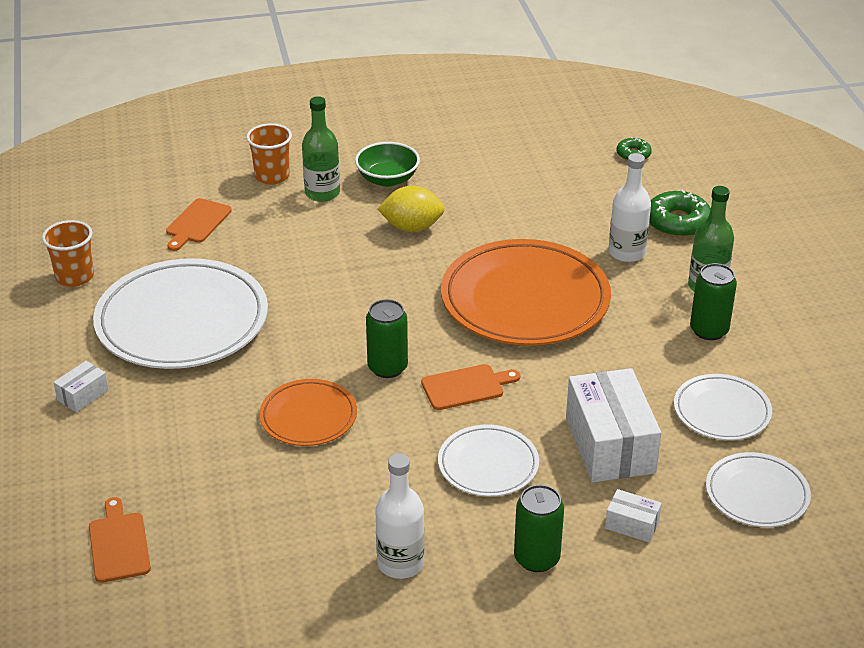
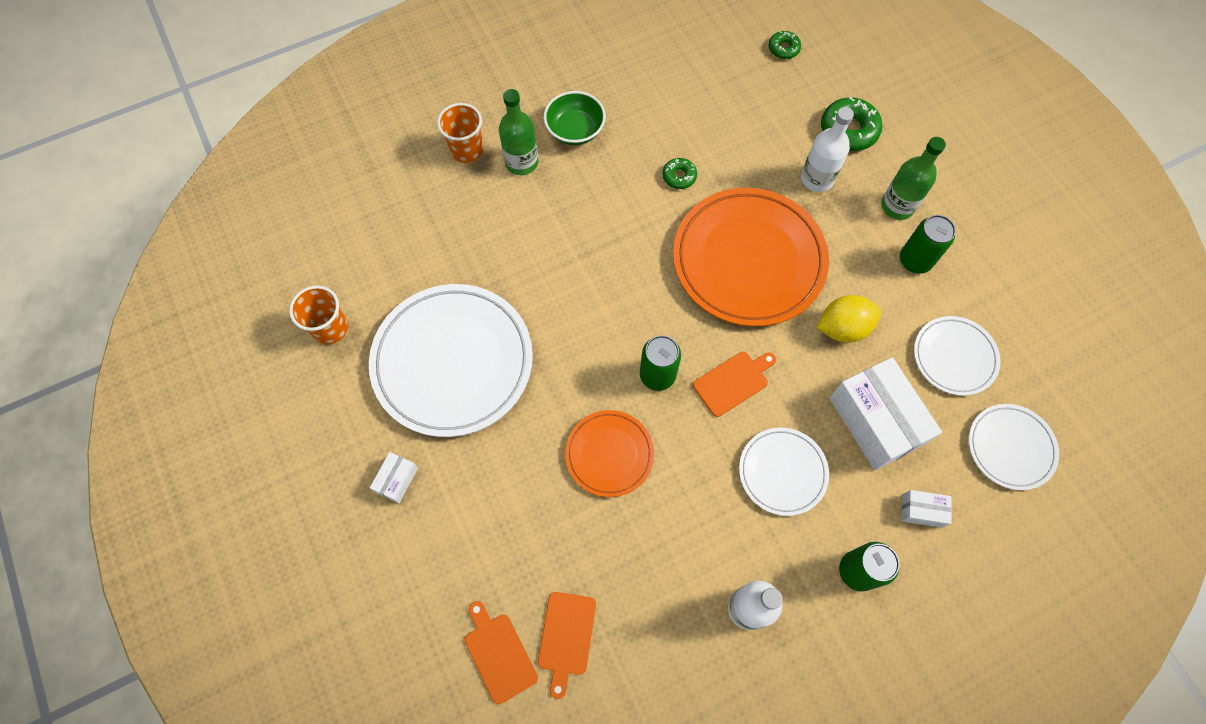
camera: 15 degrees left, 30 degrees up
(197, 223) = (419, 229): orange cutting board -> orange cutting board (566, 637)
(412, 227) = (618, 190): yellow lemon -> yellow lemon (842, 328)
(479, 228) = (679, 176): none -> green donut

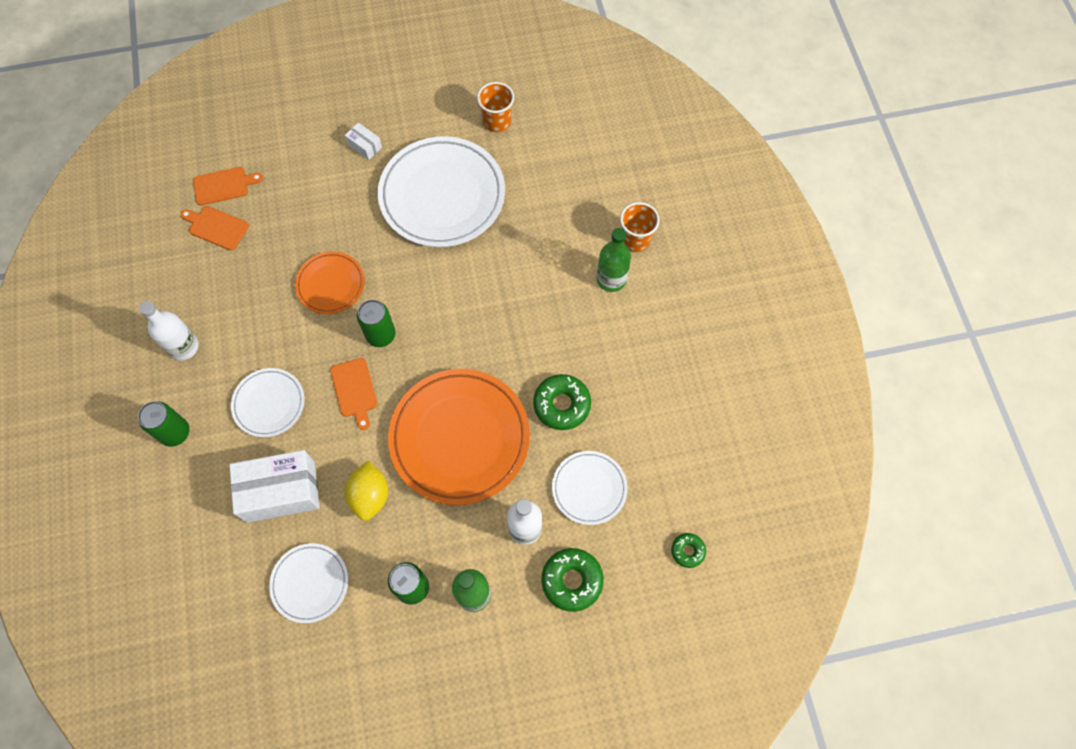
camera: 105 degrees right, 0 degrees up
(575, 130) = (634, 330): green bowl -> none
(679, 176) = (562, 404): green donut -> green donut, size x1.77
(922, 511) = (197, 499): white box -> none
(1010, 448) = (215, 596): white plate -> white plate (589, 488)

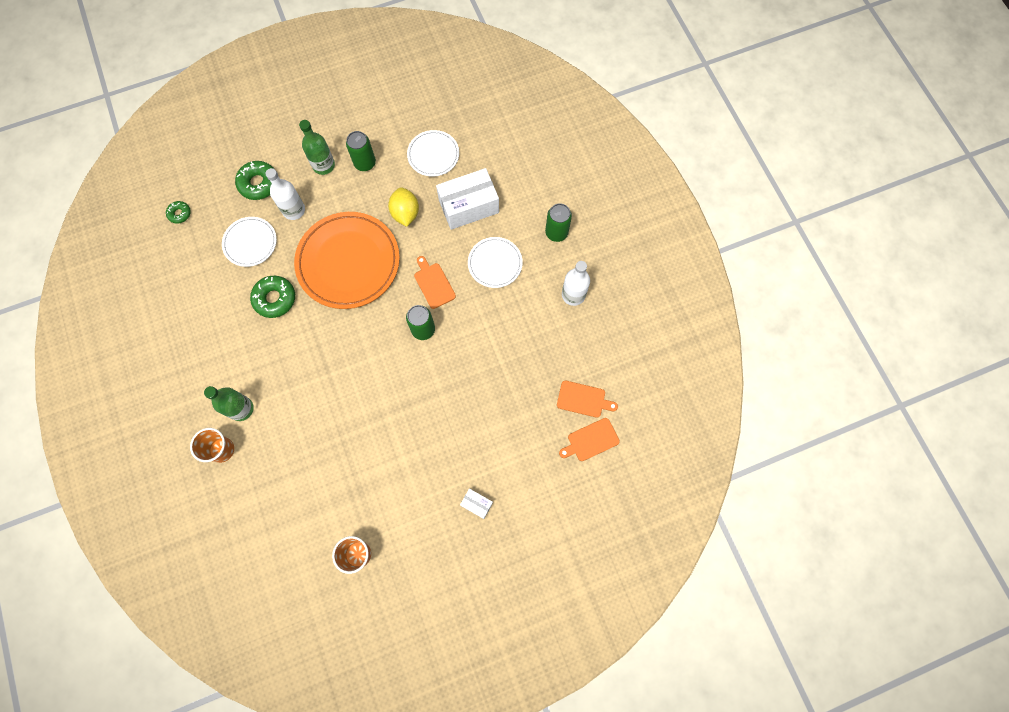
camera: 170 degrees right, 5 degrees up
(331, 284) = (473, 364): orange plate -> none
(442, 195) = (396, 464): white plate -> none

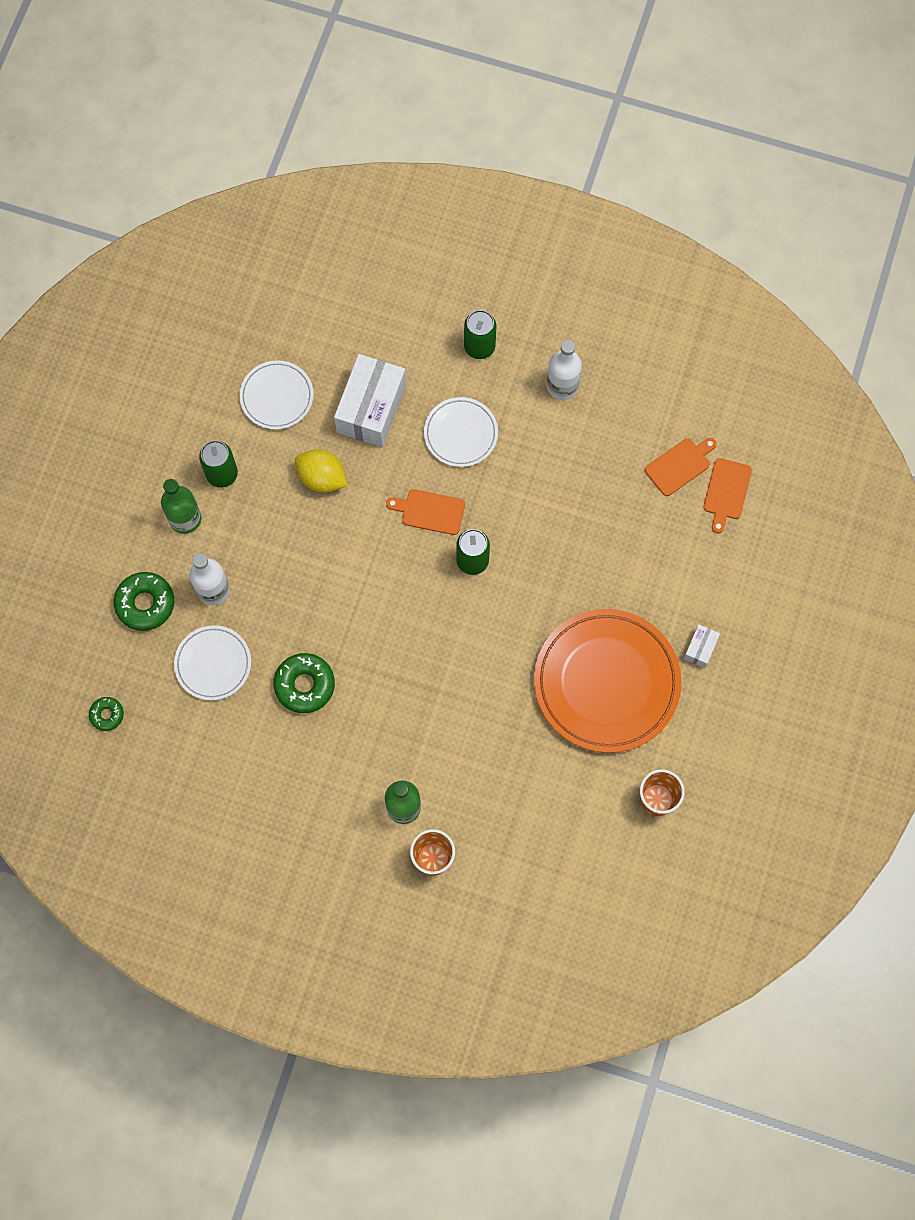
camera: 50 degrees left, 0 degrees up
(348, 262) = (328, 578): orange plate -> orange plate (606, 682)
(476, 504) = (700, 648): white box -> white box turned 45 degrees counterclockwise

